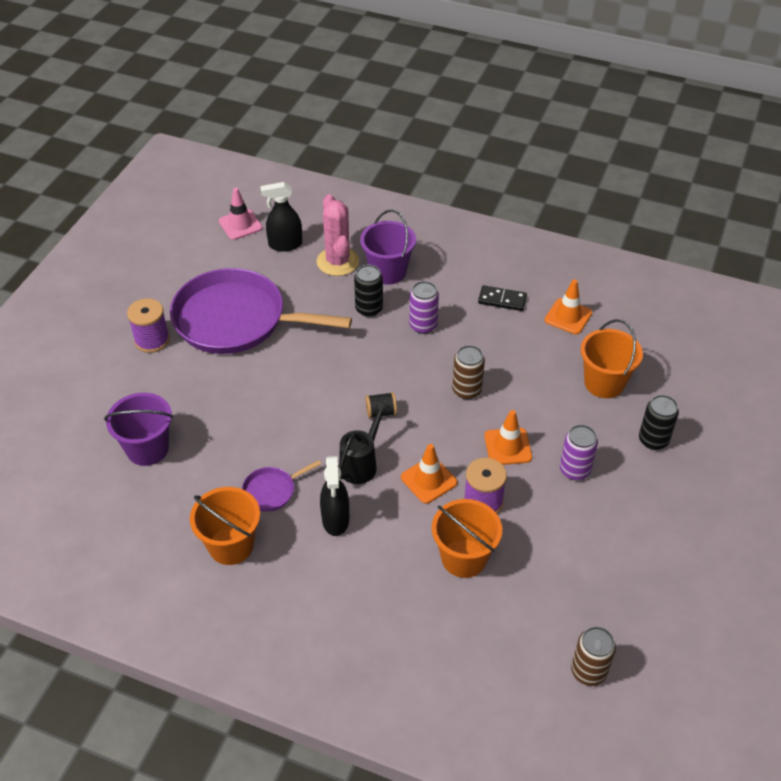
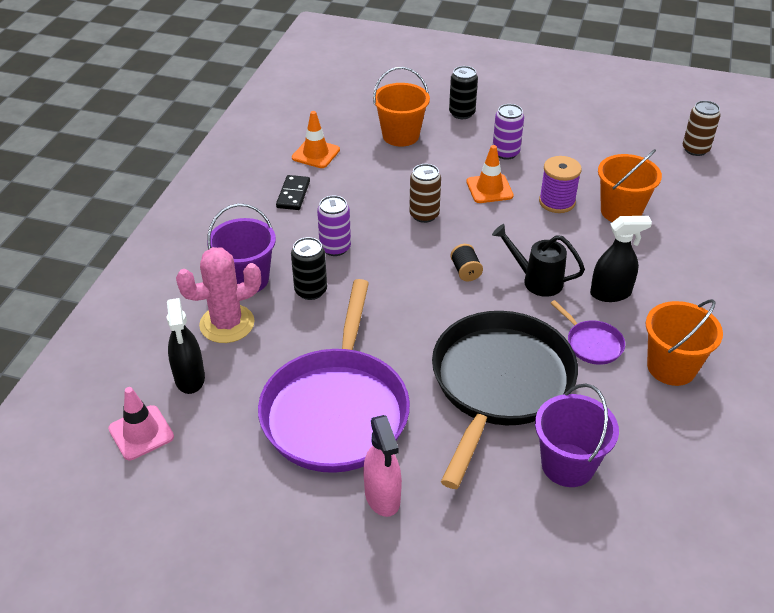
camera: 95 degrees left, 5 degrees down
(152, 340) = (382, 497): purple spool -> pink spray bottle
(240, 418) = (499, 383): none -> black pan
(429, 480) = (543, 235): orange traffic cone -> none

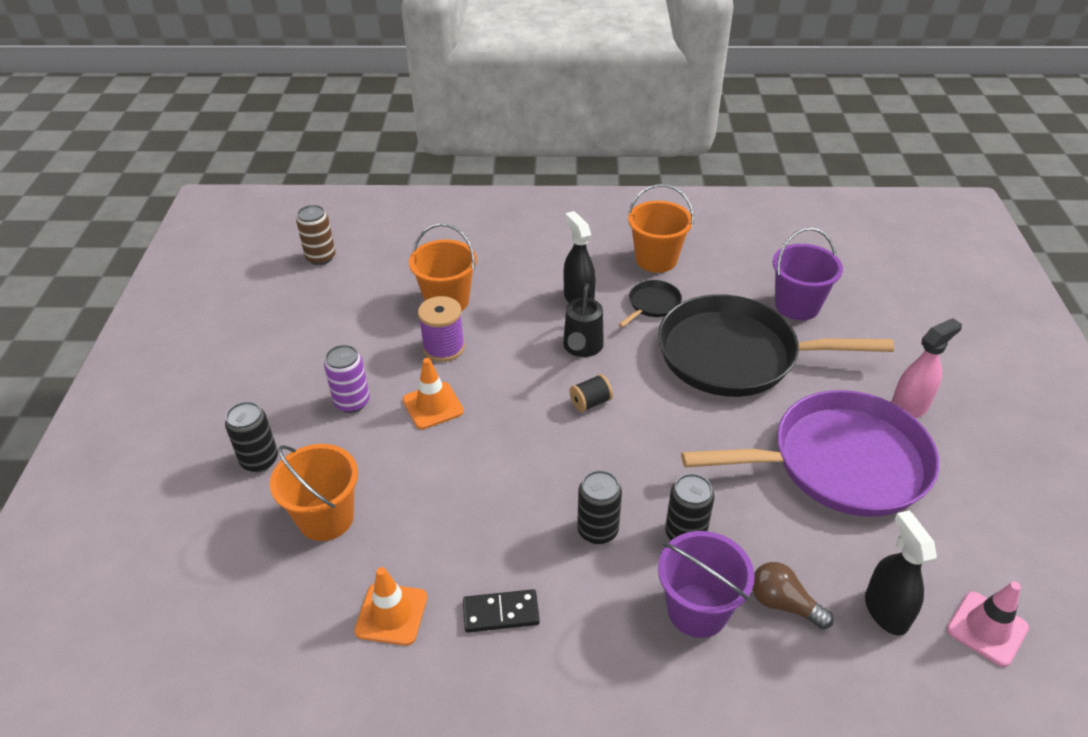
camera: 105 degrees left, 0 degrees up
(190, 378) = (885, 611): black spray bottle -> black spray bottle turned 75 degrees counterclockwise
(227, 324) = (783, 604): pink cactus -> brown light bulb
(335, 248) = (597, 530): purple can -> black can
(424, 215) = (502, 456): brown can -> none
(592, 344) = (652, 304): purple pan -> black pan

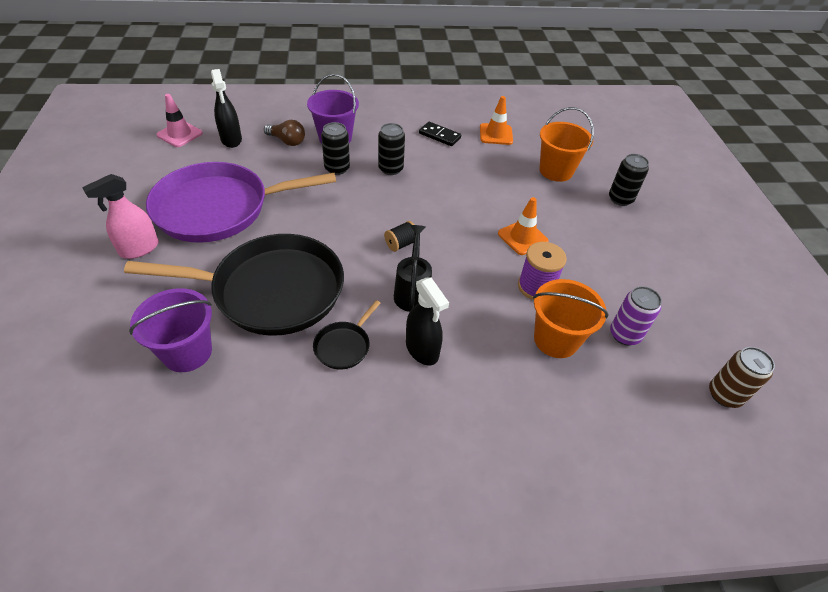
camera: 170 degrees right, 5 degrees up
(352, 402) = (585, 238): purple can -> purple can (624, 335)
(501, 613) = (439, 136): black domino -> black domino turned 45 degrees clockwise
(656, 259) = (334, 416): orange bucket -> none

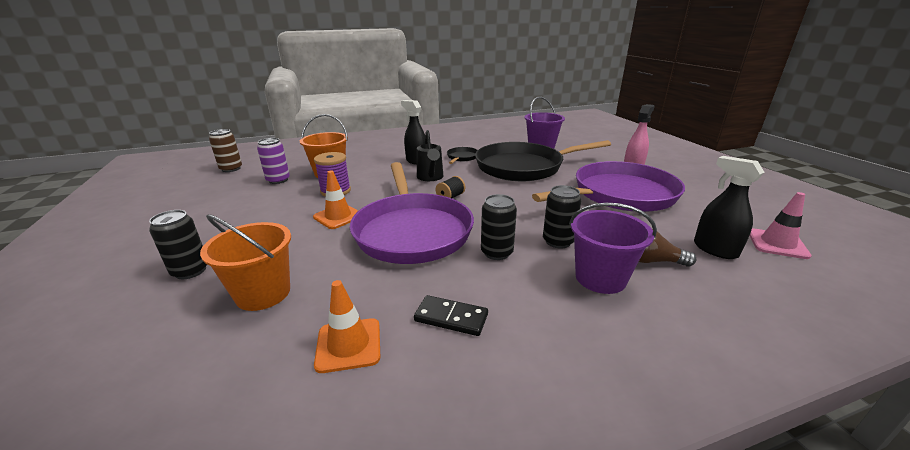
camera: 170 degrees right, 20 degrees down
(452, 203) = (412, 231): none -> purple pan

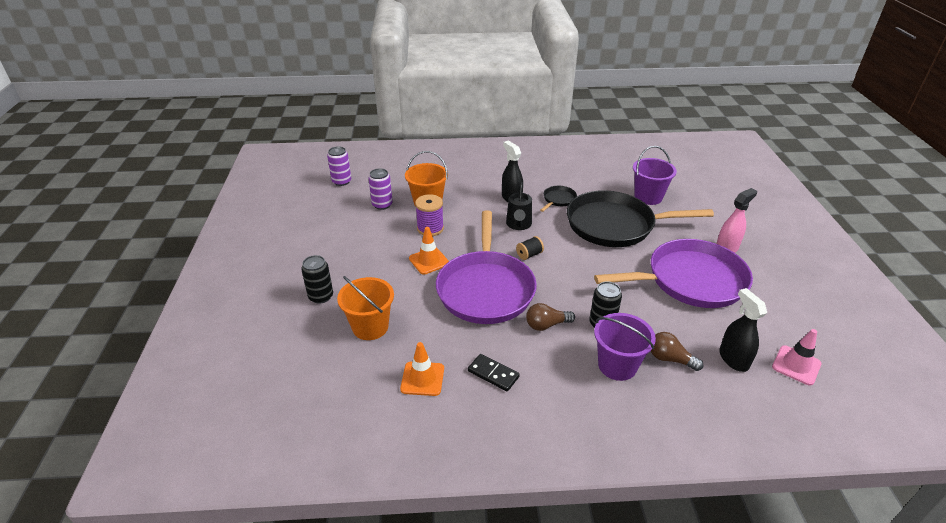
camera: 15 degrees right, 10 degrees up
(231, 169) = (341, 181): brown can -> purple can
(497, 252) = (546, 325): black can -> brown light bulb

